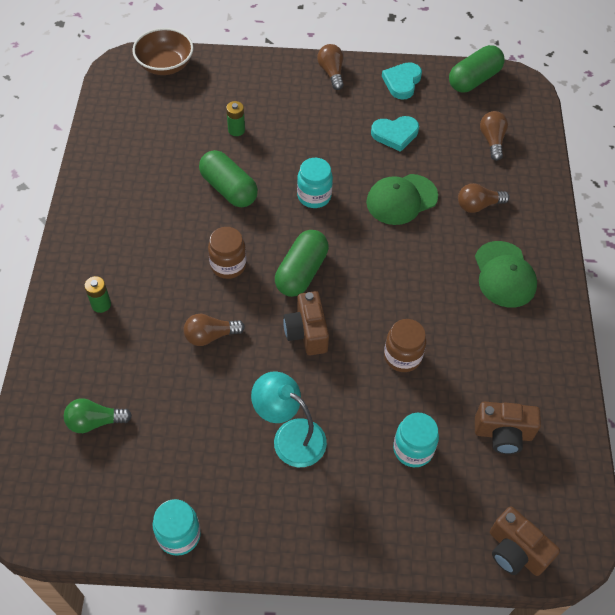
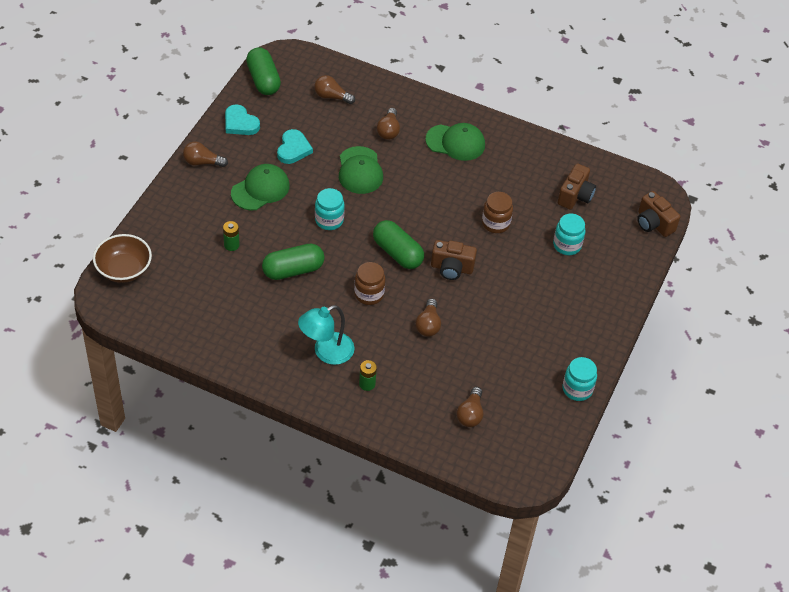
camera: 70 degrees left, 5 degrees down
(95, 422) = (470, 414): green light bulb -> brown light bulb
(290, 436) = (530, 306): turquoise lamp -> turquoise lamp (326, 352)
(323, 127) = (260, 189): none -> green cap
(515, 551) = (653, 223): brown camera -> brown camera turned 75 degrees clockwise

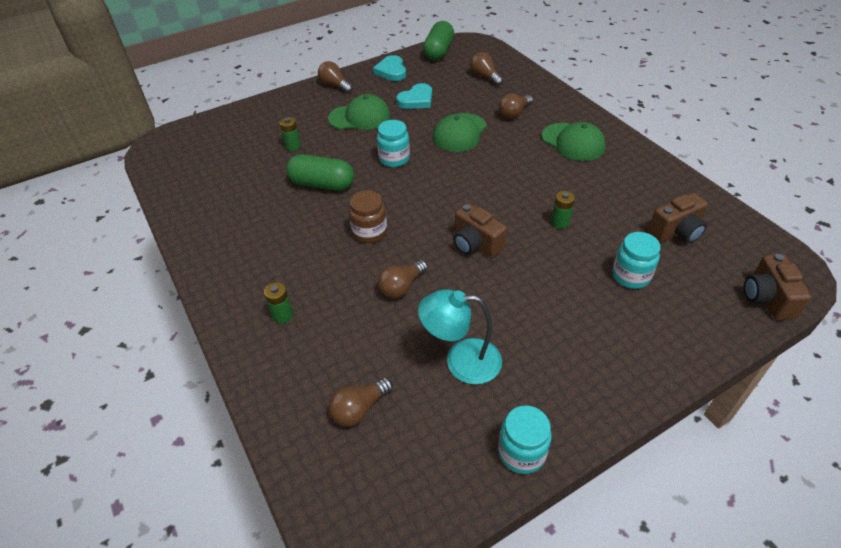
camera: 40 degrees right, 5 degrees down
(124, 269) = (194, 132): brown bowl -> none
(326, 352) = (276, 265): turquoise lamp -> turquoise lamp (461, 361)
(397, 253) = (432, 209): green capsule -> none
(495, 223) = (560, 223): brown jar -> green battery

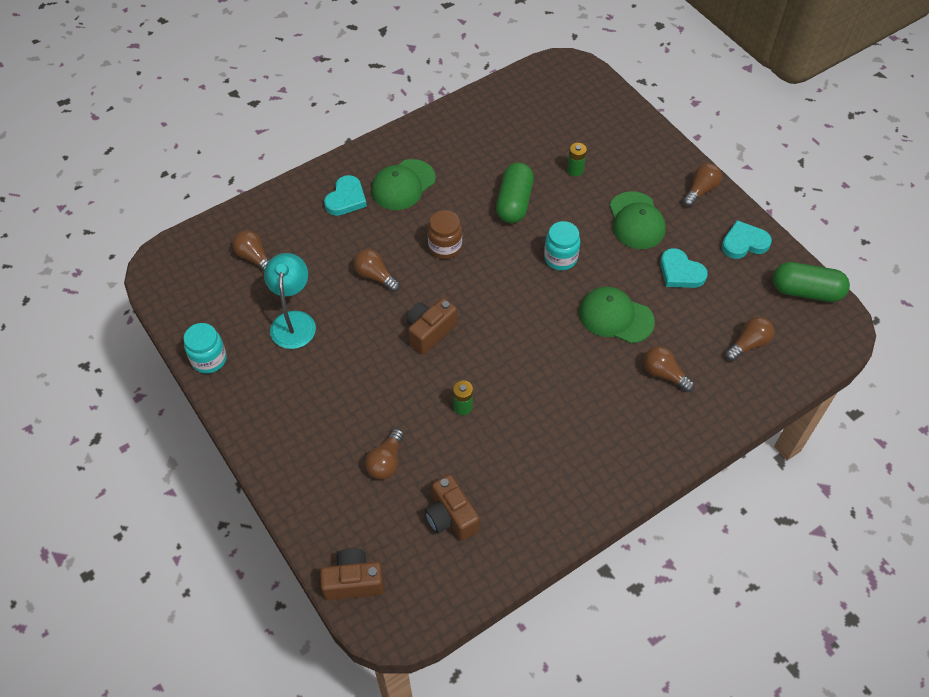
camera: 85 degrees right, 10 degrees up
(282, 315) = (346, 199): green battery -> turquoise heart
(573, 142) = (609, 433): green cap -> green cap (403, 185)
(631, 276) = (386, 461): turquoise jar -> brown light bulb

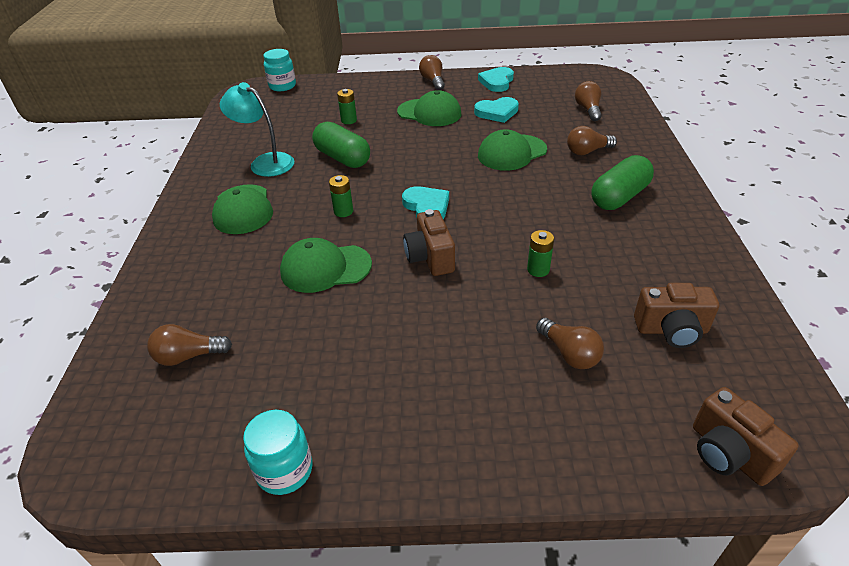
camera: 55 degrees left, 15 degrees down
(293, 321) = (313, 357): turquoise lamp -> turquoise lamp (265, 162)
(346, 199) = (208, 251): turquoise heart -> turquoise heart (427, 207)
(353, 581) = (728, 453): brown camera -> brown camera turned 60 degrees counterclockwise
(375, 276) = (325, 268): brown light bulb -> green cap
(445, 247) = (343, 211): brown jar -> green battery
(560, 258) = (426, 157): turquoise jar -> turquoise jar (282, 86)
(806, 291) = (560, 76): green capsule -> green capsule (619, 197)

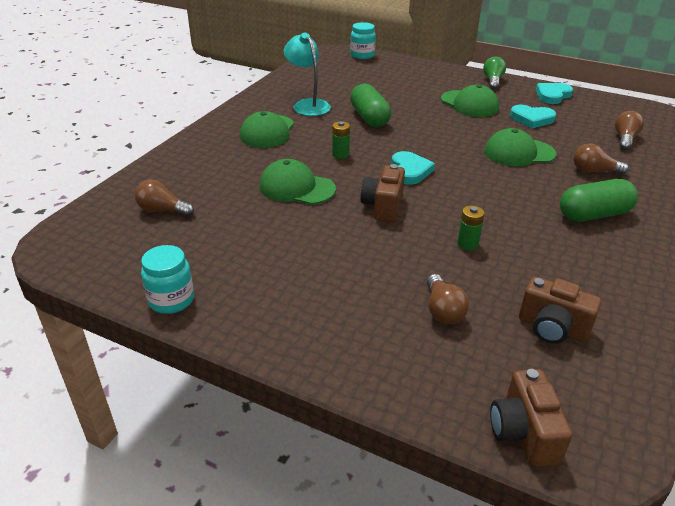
camera: 25 degrees right, 5 degrees down
(349, 120) = (396, 92): green battery -> none
(433, 81) = (493, 81): brown light bulb -> green light bulb

